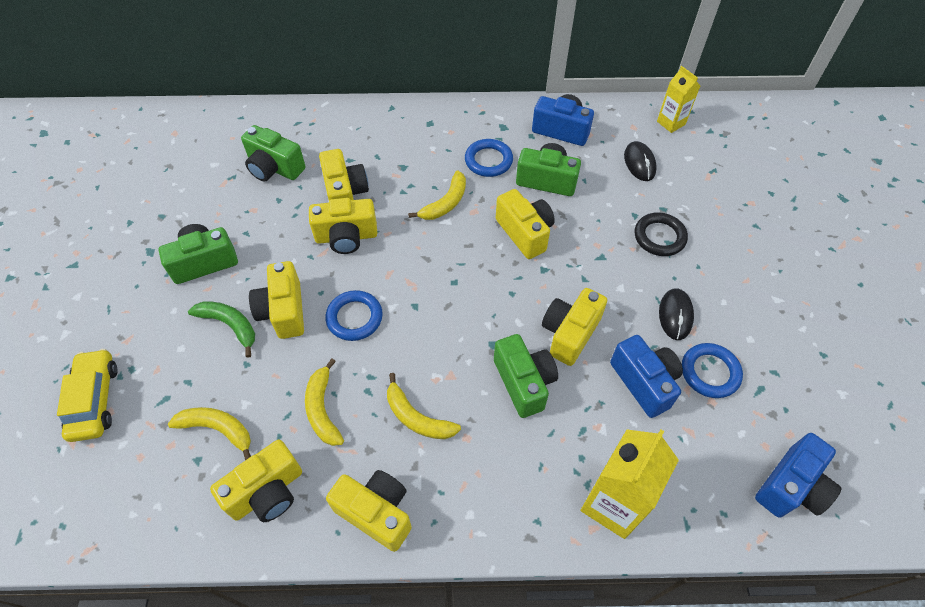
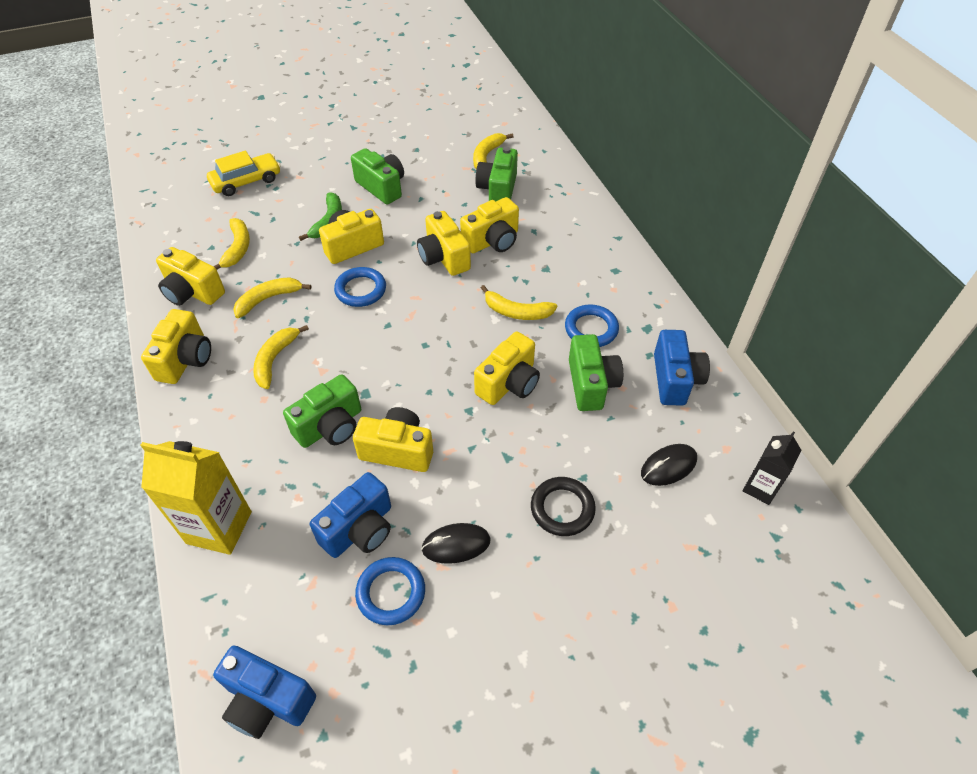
camera: 70 degrees right, 5 degrees down
(217, 161) = (487, 156): none -> yellow banana
(671, 123) = (760, 488): yellow carton -> black carton

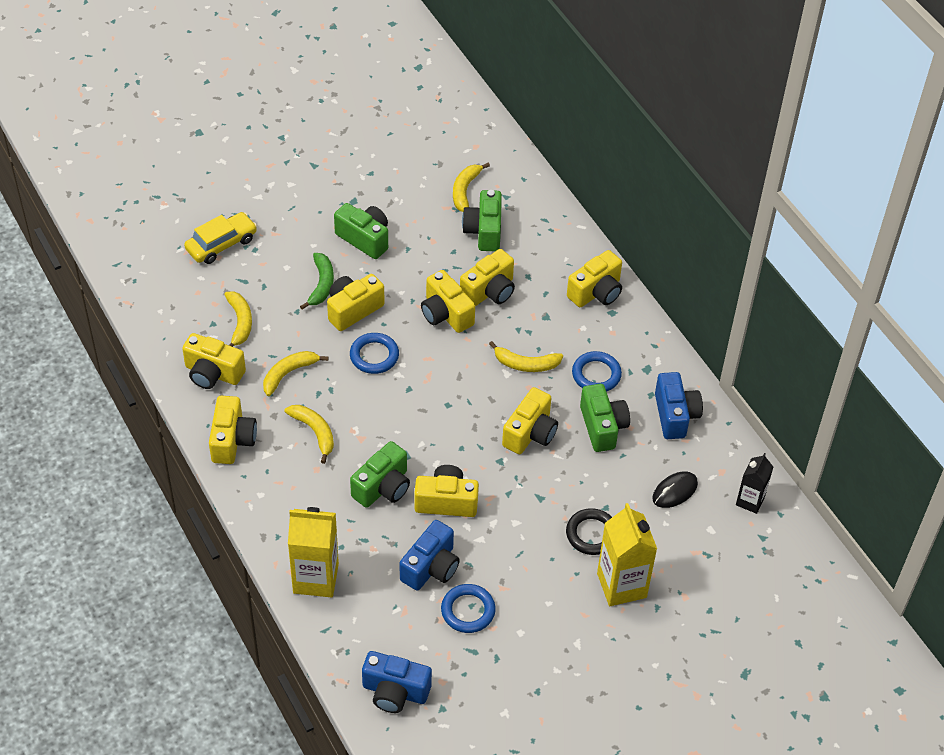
camera: 10 degrees left, 0 degrees up
(275, 359) = (315, 432): yellow banana -> yellow banana turned 135 degrees clockwise
(456, 544) = (511, 570): black mouse -> none
(591, 581) = (621, 585): none -> yellow carton
(601, 250) = (596, 292): none -> yellow camera

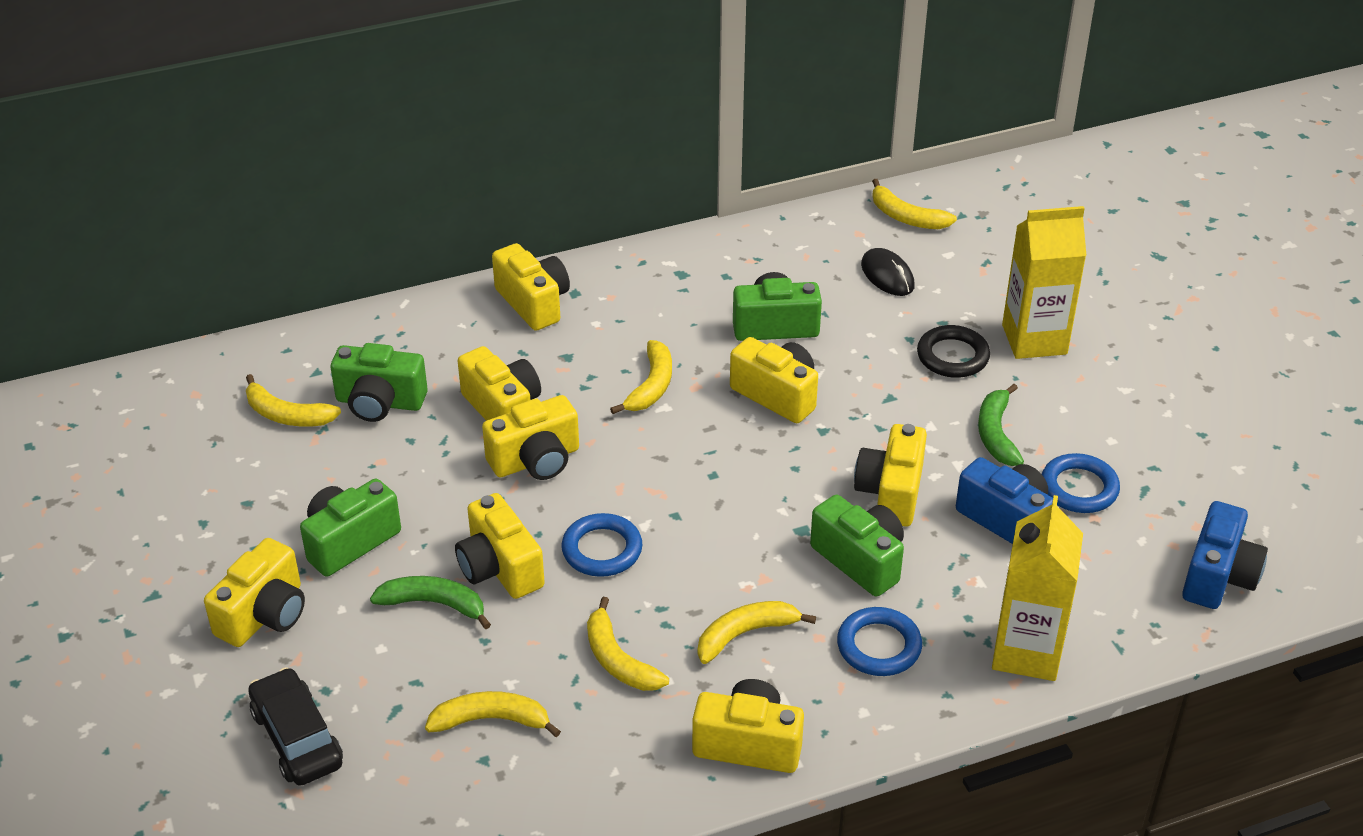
camera: 80 degrees left, 10 degrees down
(213, 373) = (598, 764): yellow camera -> yellow camera (264, 614)
(221, 244) = (297, 738): yellow car -> black car
(514, 561) = (996, 434): none -> green banana
(596, 374) = (683, 320): blue ring -> blue ring (879, 646)
(675, 415) = (764, 259): blue camera -> none
(750, 501) = (906, 217): black carton -> yellow banana

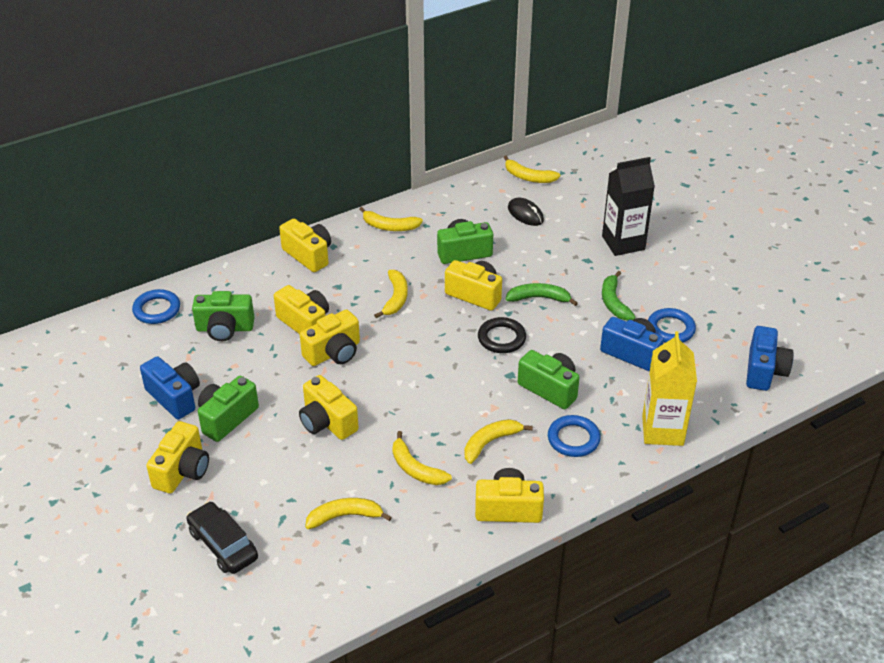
camera: 10 degrees left, 0 degrees up
(280, 499) = (175, 397): none -> blue camera
(287, 415) = (166, 343): yellow banana -> yellow banana (389, 226)
(434, 604) = (291, 450): green banana -> green banana (539, 298)
(602, 550) = (389, 402): blue ring -> blue ring (157, 310)
(891, 493) = (558, 345): yellow camera -> none
(952, 356) = (576, 258): black ring -> black ring (501, 338)
(1034, 339) = (623, 243): yellow carton -> black carton

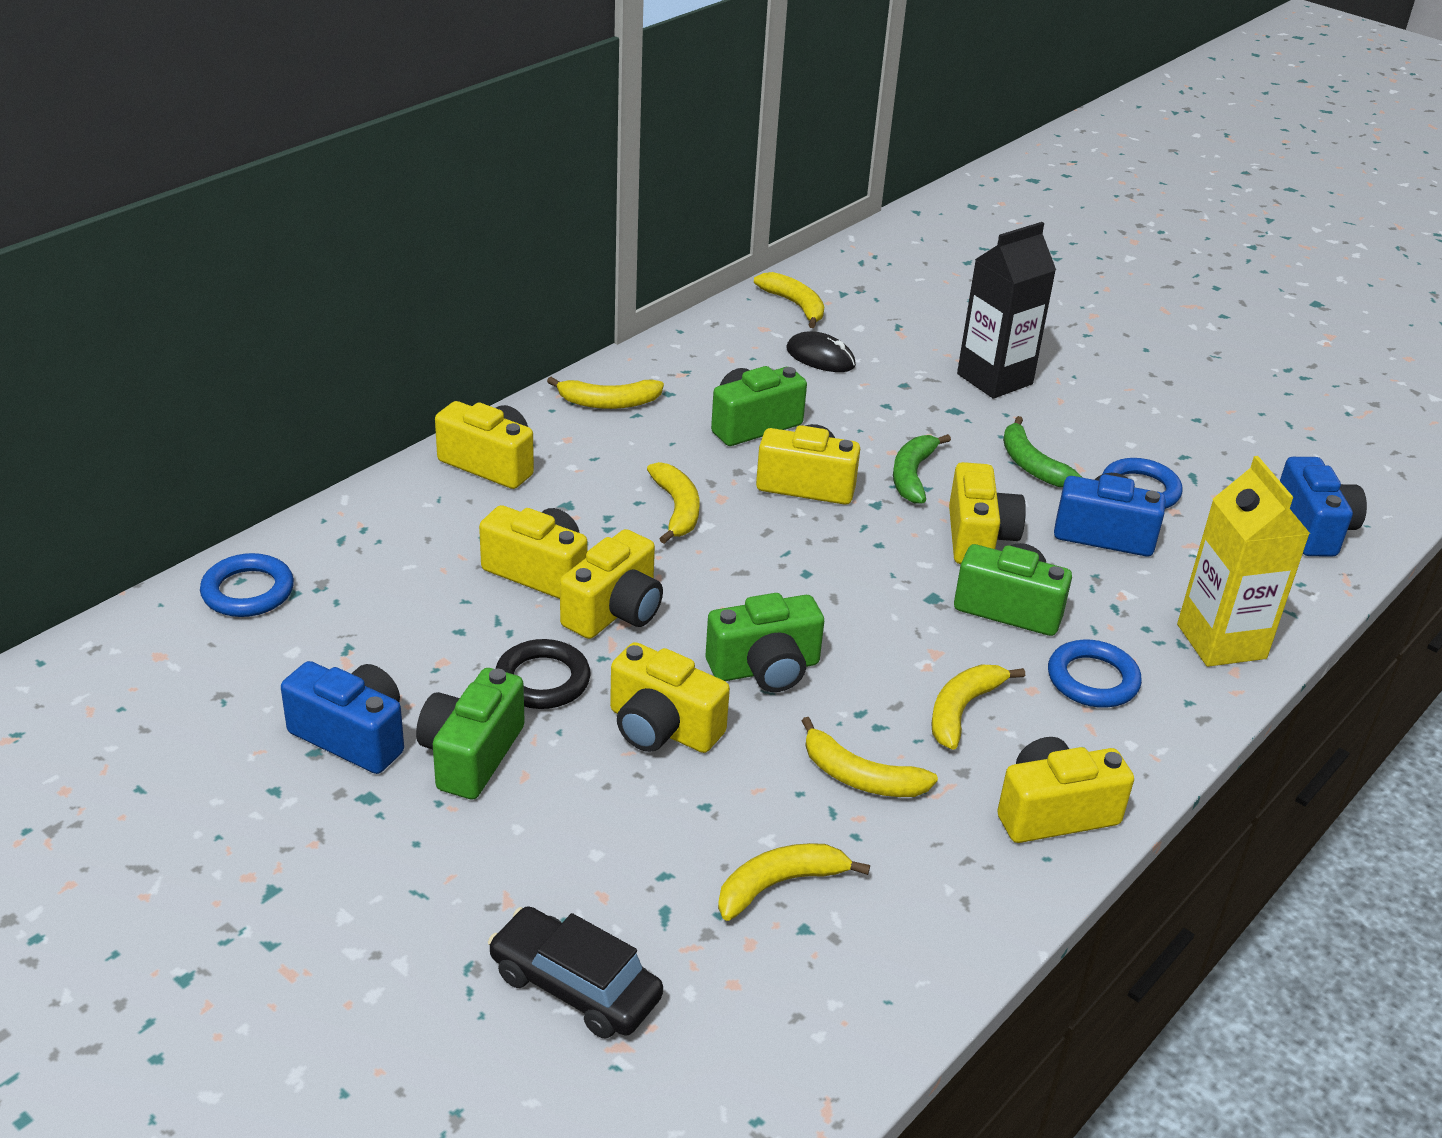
camera: 20 degrees left, 5 degrees down
(182, 471) = (429, 865): yellow camera -> yellow camera (978, 537)
(225, 329) = (394, 603): green camera -> green camera (765, 669)
(501, 338) = (887, 544): black ring -> black ring (542, 680)
(528, 177) = (795, 305): yellow banana -> yellow banana turned 135 degrees counterclockwise
(539, 298) = (912, 475): green banana -> green banana turned 60 degrees counterclockwise

